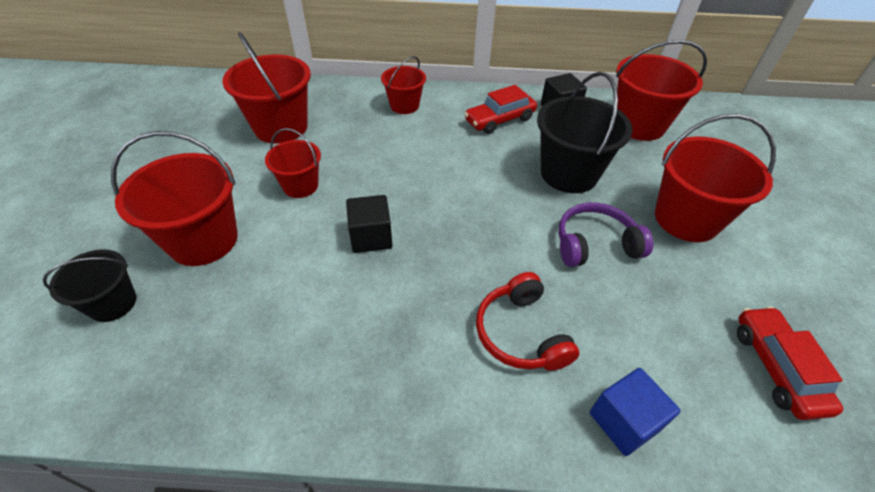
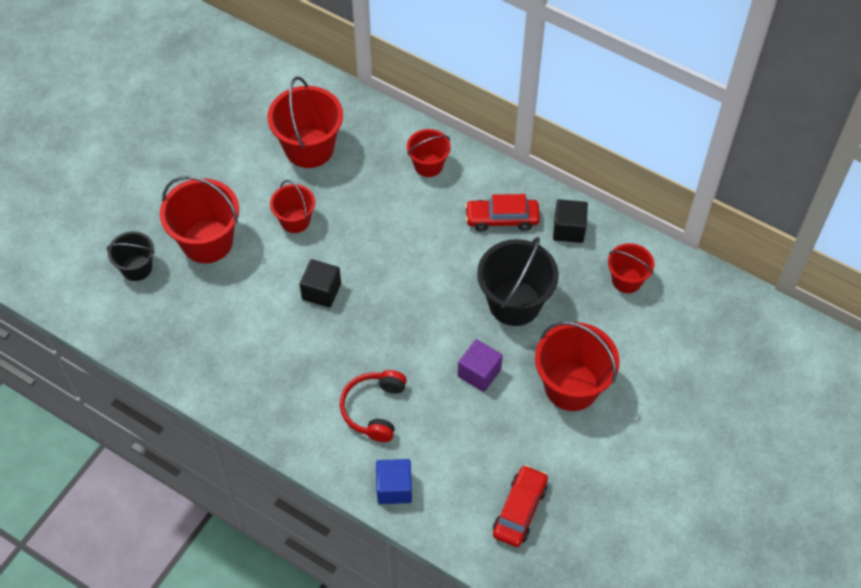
camera: 30 degrees right, 10 degrees up
(595, 244) = (479, 373): purple headphones -> purple cube
(639, 125) = (627, 280): red bucket -> red bucket, size x0.58

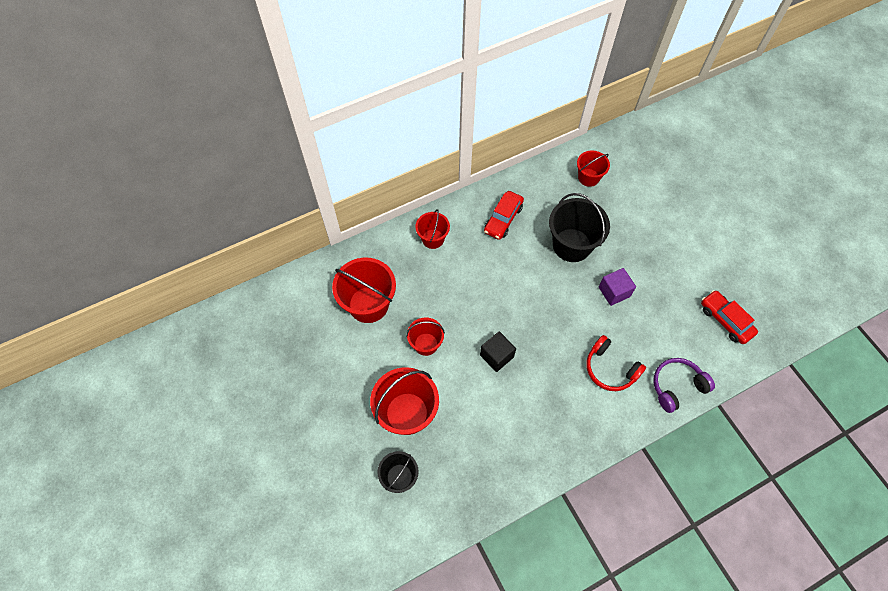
camera: 60 degrees left, 5 degrees up
(394, 488) = (677, 386): blue cube -> purple headphones
(568, 229) = (533, 187): black cube -> none
(571, 386) = (650, 246): red bucket -> none

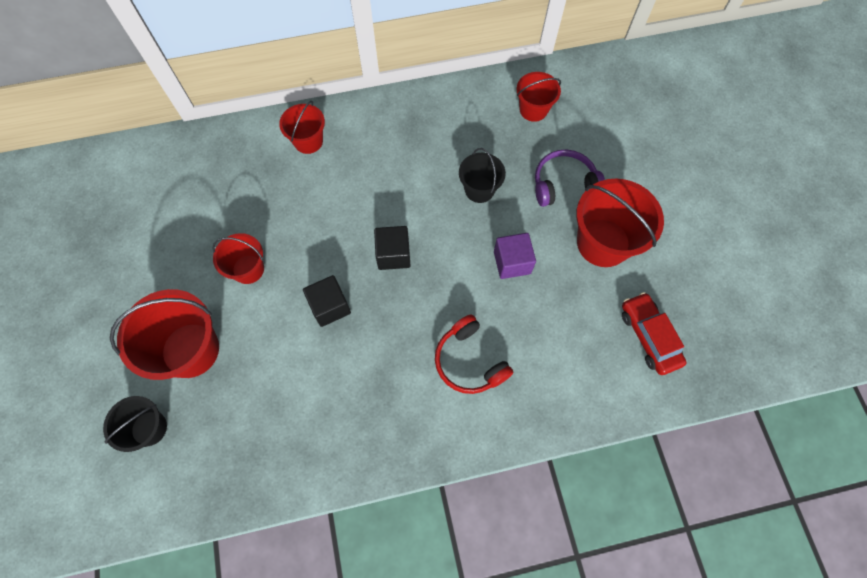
camera: 15 degrees right, 5 degrees up
(368, 304) = (199, 203): red bucket -> red bucket (603, 242)
(503, 219) = (404, 137): red car -> none
(528, 307) = (393, 254): none -> black cube
(571, 245) = (479, 189): black bucket -> black bucket, size x0.58
(677, 386) = (550, 408): purple headphones -> purple headphones (564, 184)

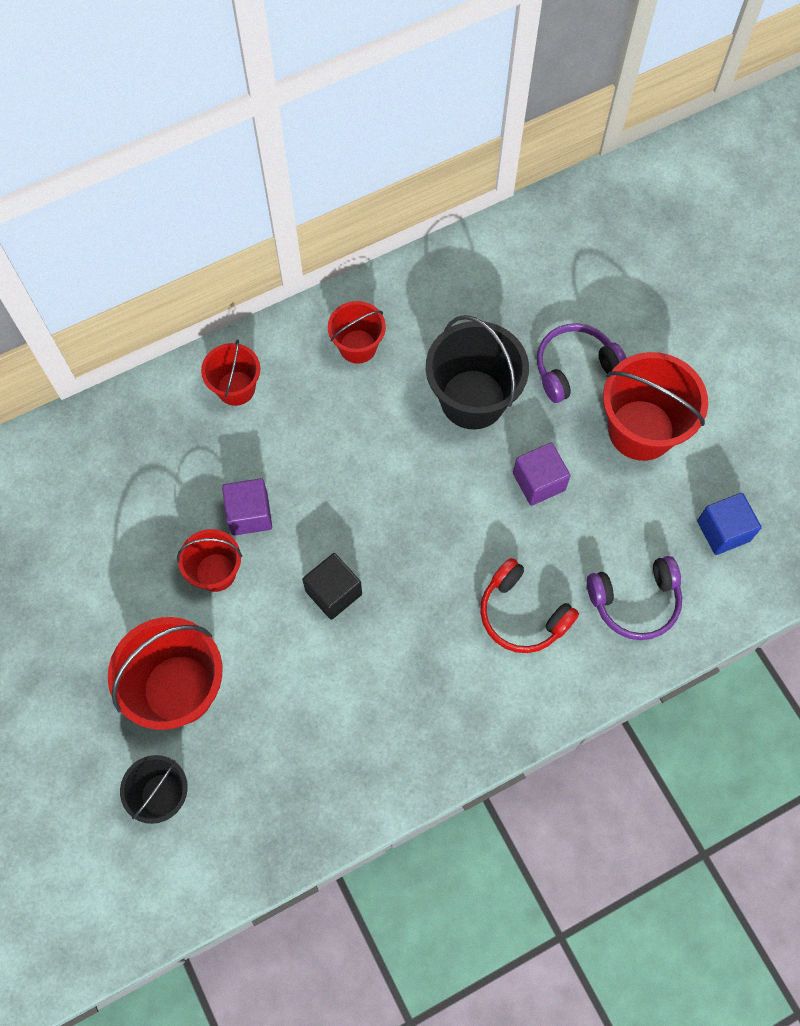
camera: 15 degrees left, 0 degrees up
(287, 233) = (249, 514): none -> purple cube
(393, 254) = (391, 508): black cube -> none
(479, 189) = (472, 399): black bucket -> black bucket, size x1.71
(533, 109) = (510, 278): red bucket -> red bucket (358, 346)
(562, 374) = (635, 601): none -> purple headphones
(649, 336) = (723, 531): red car -> blue cube

